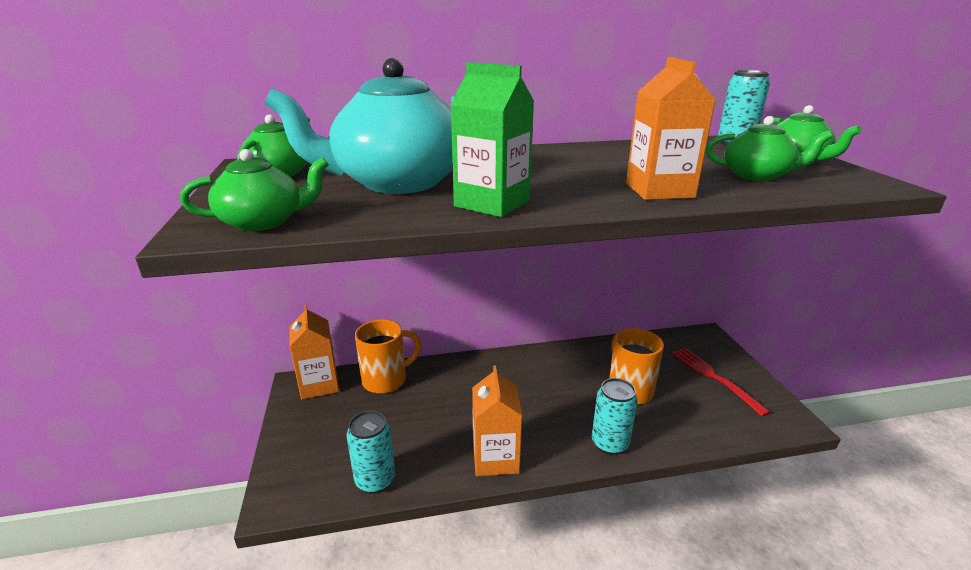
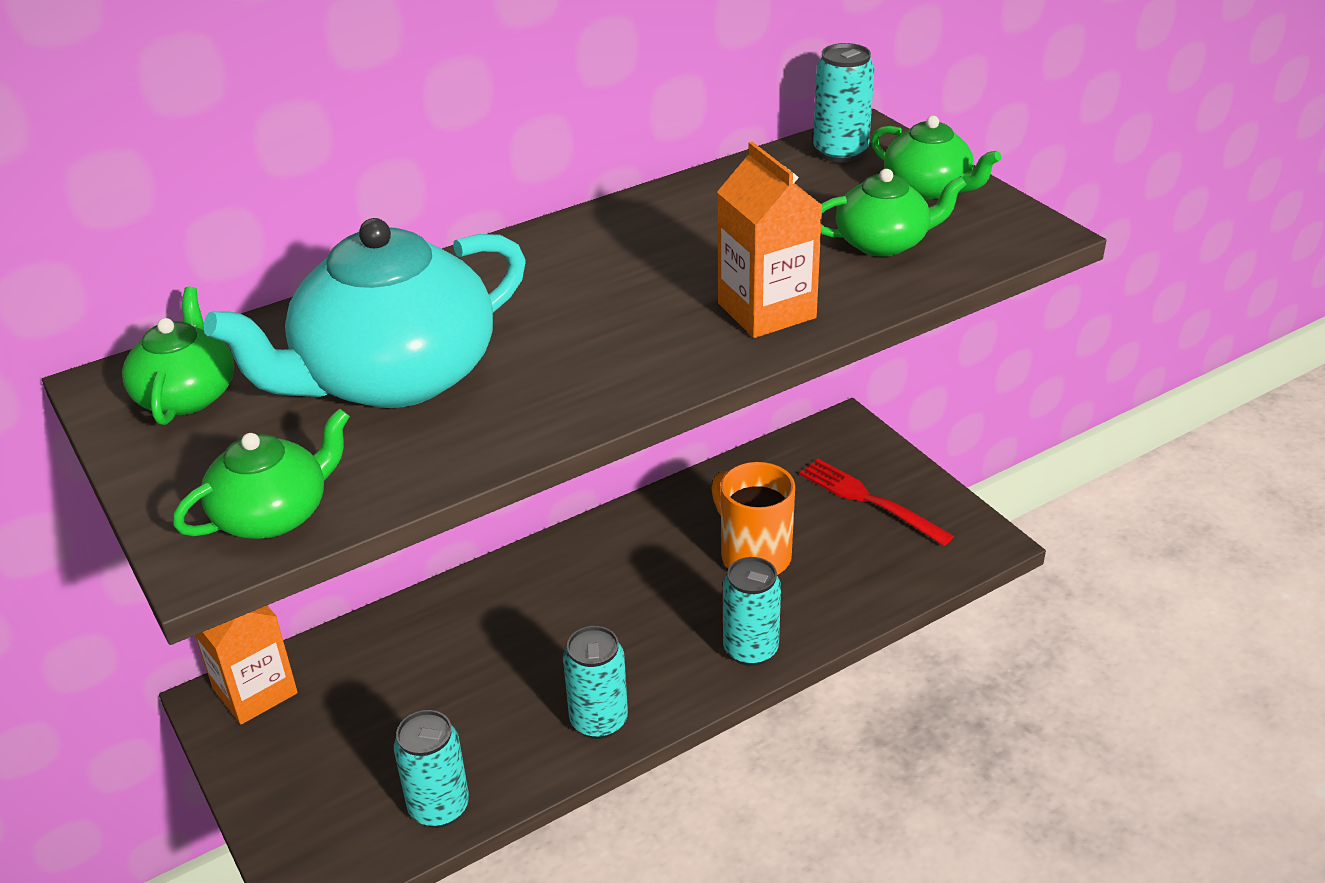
camera: 20 degrees left, 10 degrees up
(386, 380) = (366, 649): orange mug -> none
(492, 203) = (560, 396): green carton -> none
(495, 458) = (599, 720): orange carton -> turquoise can

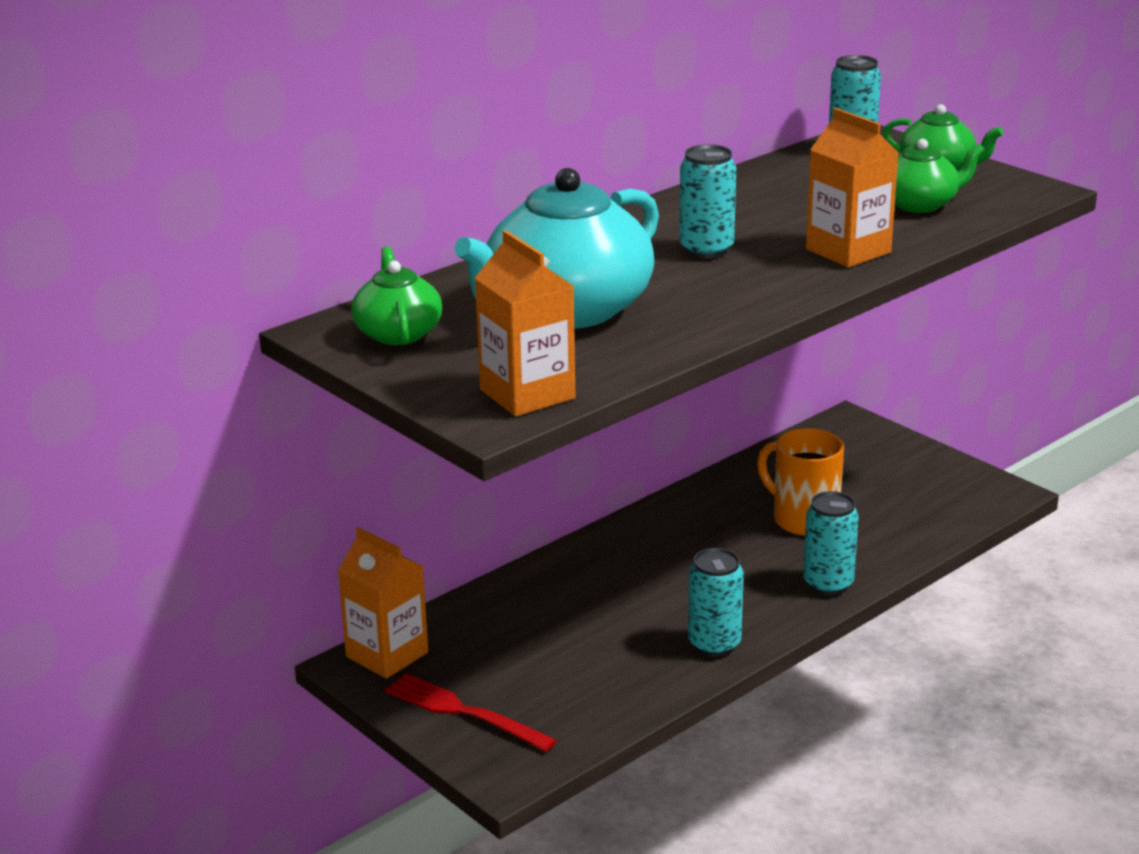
camera: 10 degrees left, 10 degrees down
(274, 514) = (527, 394): green teapot -> orange carton
(439, 807) = (598, 715): turquoise can -> turquoise can (706, 250)
(868, 500) = (890, 472): red fork -> red fork (462, 711)

